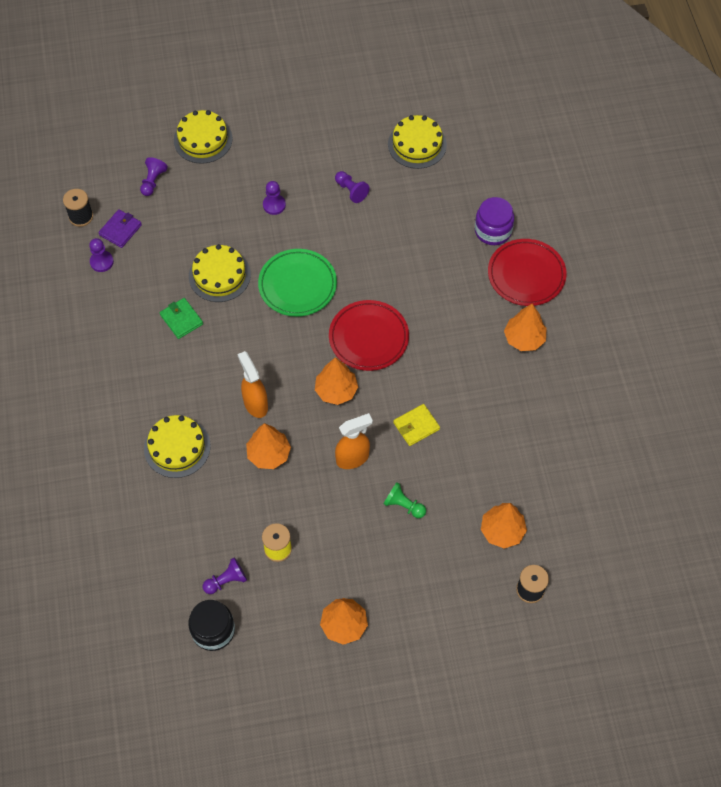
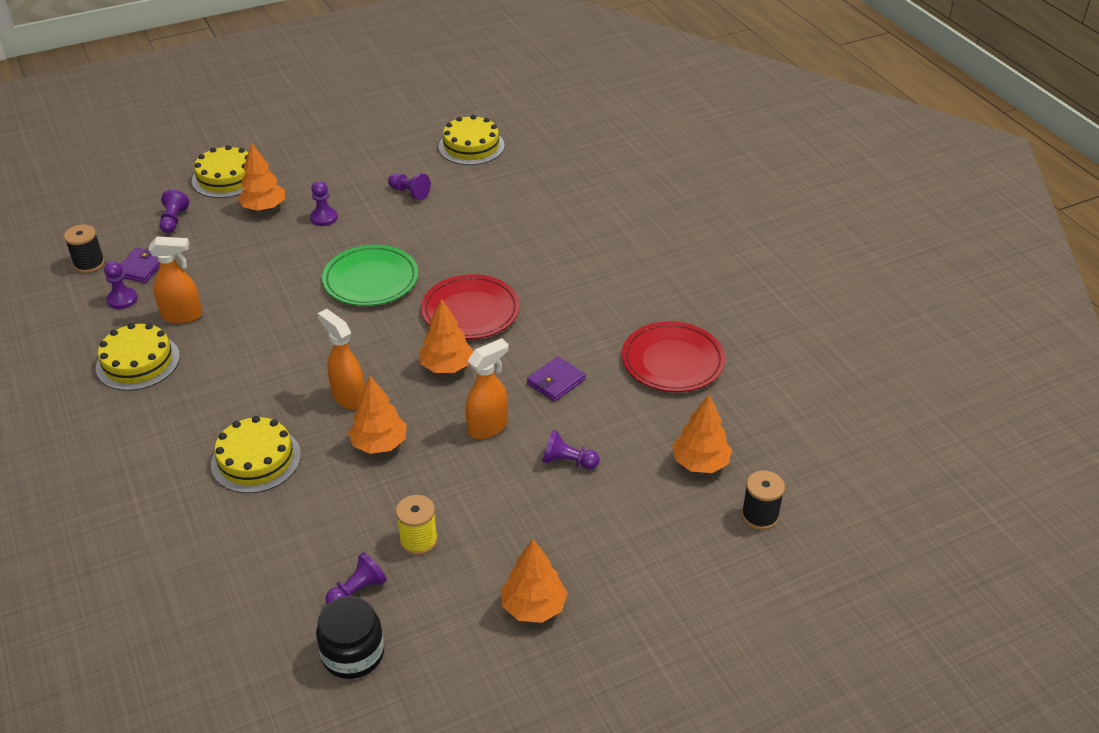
camera: 15 degrees left, 20 degrees down
(145, 290) = (183, 316): none -> orange spray bottle
(181, 319) = (235, 335): green wallet -> none
(219, 275) = (273, 287): yellow cake -> yellow cake (138, 362)
(403, 505) = (568, 461): green pawn -> purple pawn
(416, 426) = (556, 381): yellow wallet -> purple wallet
(493, 231) = (580, 199): purple jar -> none
(524, 339) = (651, 281): orange tree -> orange tree (264, 208)
(526, 275) = (631, 228): red plate -> red plate (672, 361)

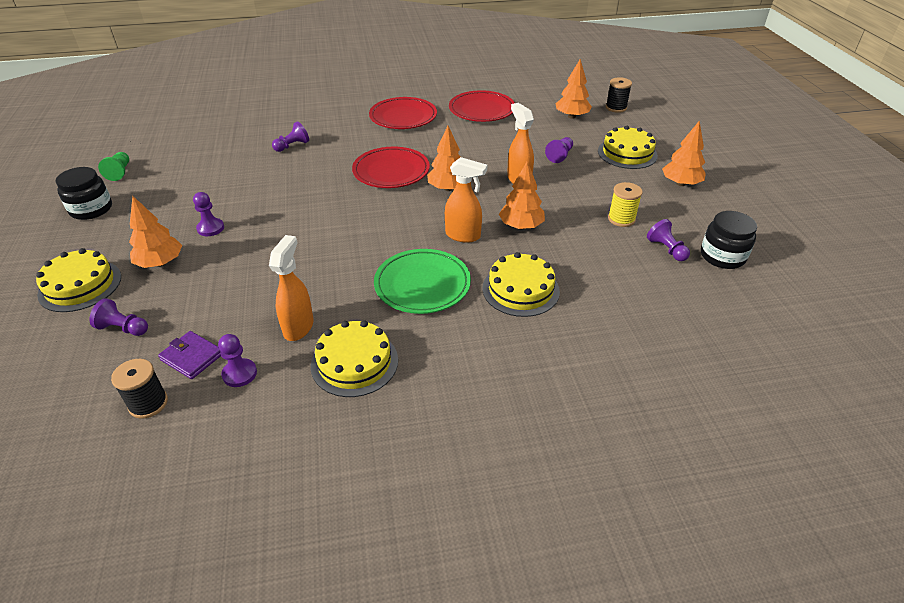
camera: 75 degrees left, 0 degrees up
(339, 140) = (91, 209): none -> black jar
(348, 397) = (463, 236): orange spray bottle -> orange spray bottle turned 135 degrees counterclockwise
(371, 280) = (321, 211): green plate -> green plate (422, 285)
(407, 131) = (119, 172): none -> green pawn
(409, 193) = (215, 181): purple pawn -> purple pawn (292, 146)
(471, 146) = (178, 146): yellow cake -> yellow cake (627, 153)
(556, 381) = (483, 149): purple wallet -> none
(615, 291) = (403, 117): none -> red plate

